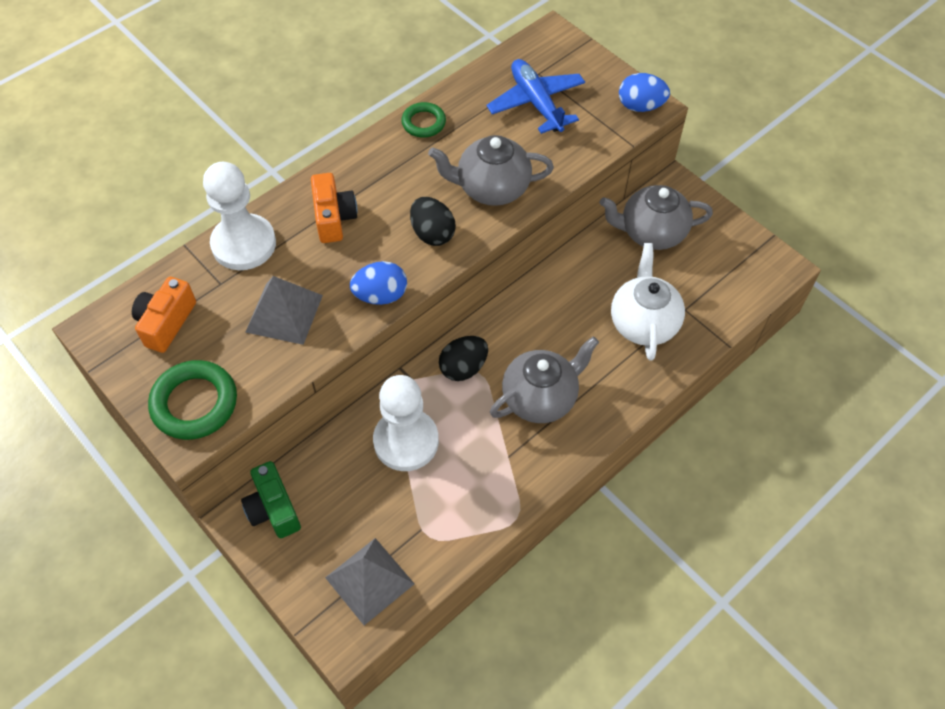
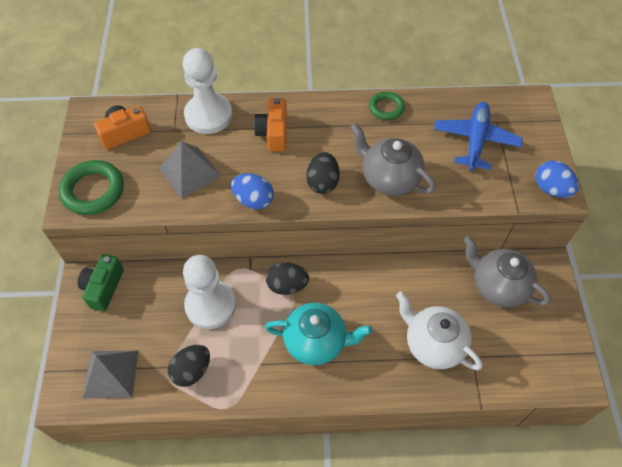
camera: 40 degrees right, 0 degrees up
(334, 218) = (273, 133): orange camera -> orange camera turned 150 degrees clockwise
(449, 513) = (192, 371): none -> black egg
(540, 398) = (316, 342): grey teapot -> turquoise teapot
(643, 323) = (433, 344): white teapot -> white teapot turned 90 degrees counterclockwise

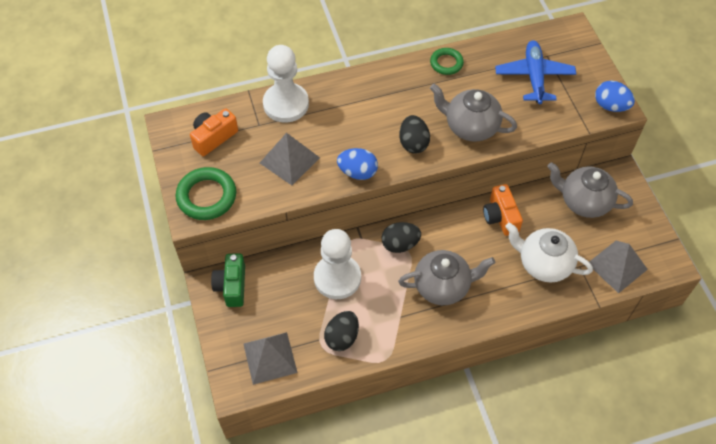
camera: 15 degrees left, 0 degrees up
(273, 133) = (352, 108): orange camera -> orange camera (500, 217)
(316, 342) = (443, 286): turquoise teapot -> grey teapot
(515, 367) = (617, 266): none -> grey pyramid

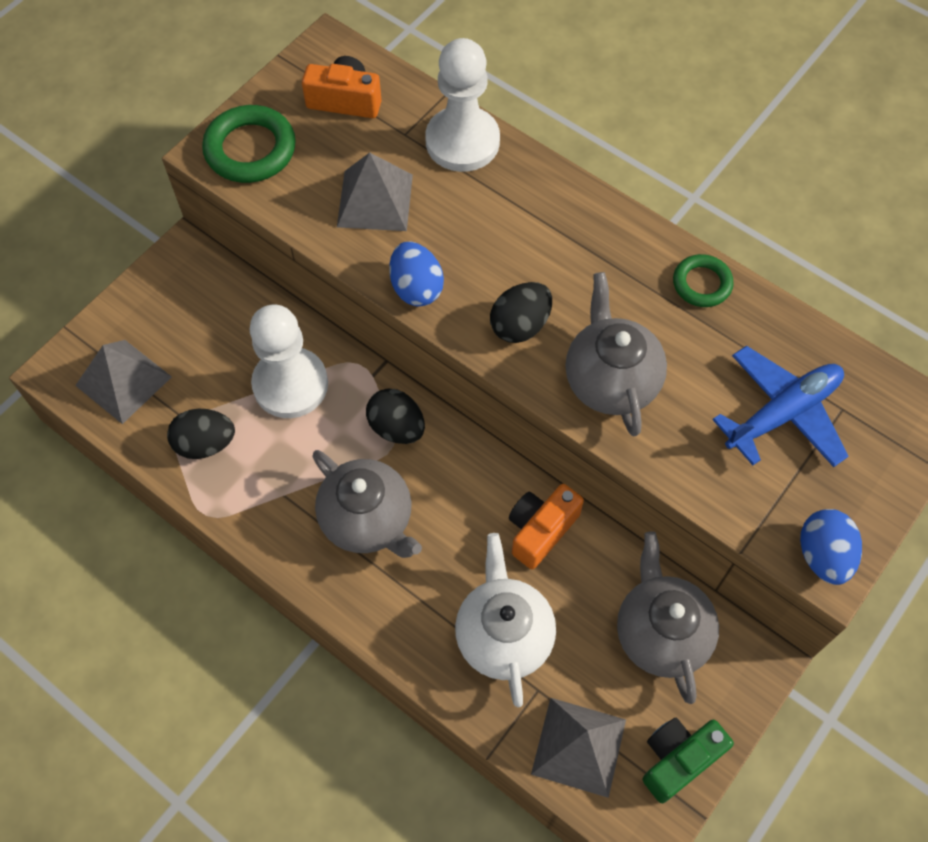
camera: 55 degrees right, 5 degrees up
(232, 286) = (197, 277): green camera -> green camera (678, 759)

